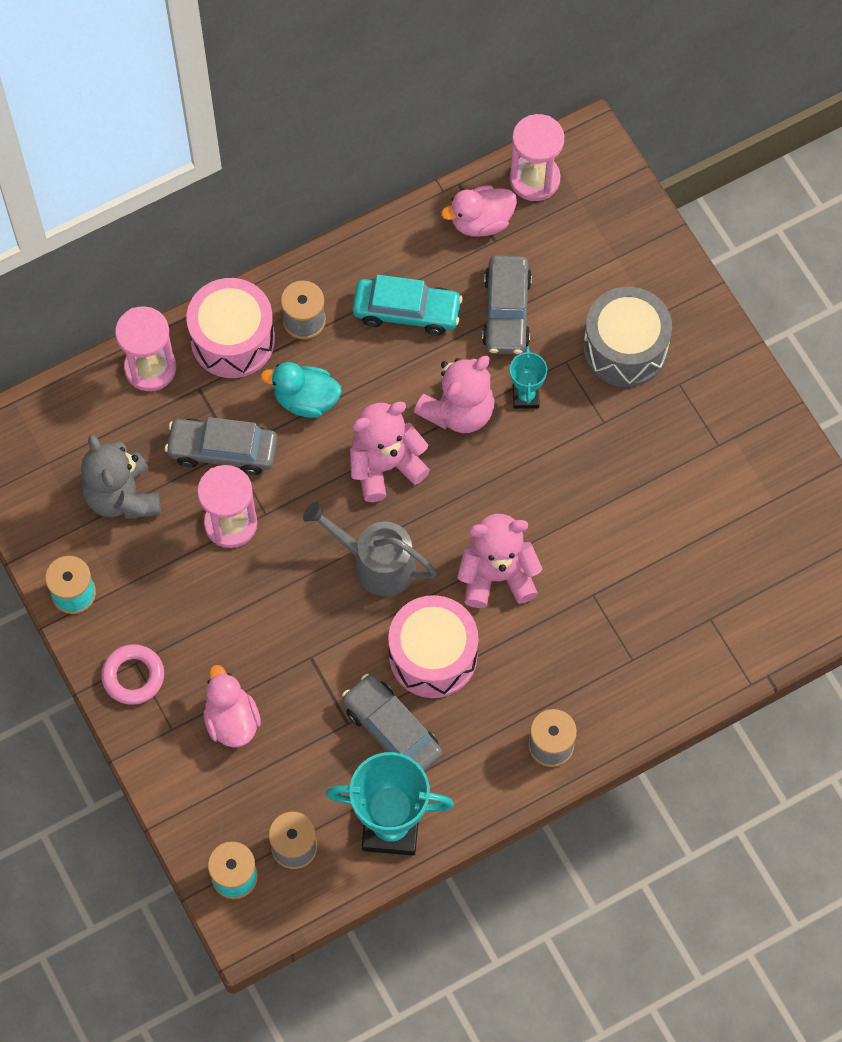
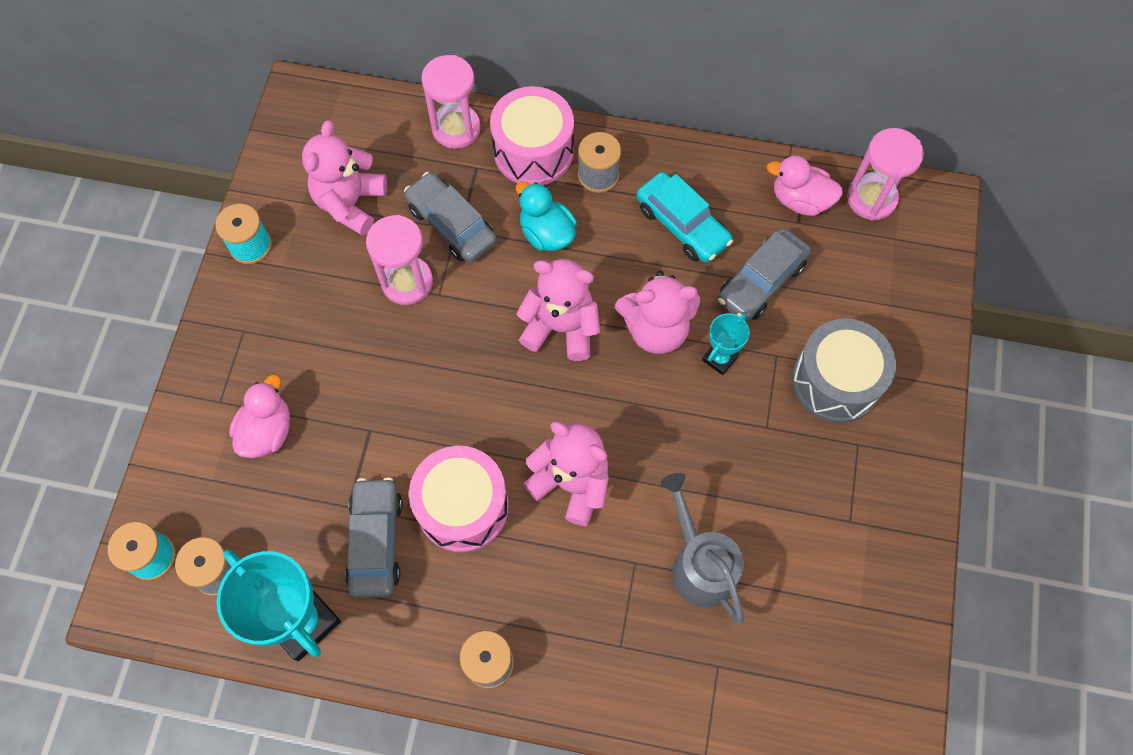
camera: 40 degrees right, 0 degrees up
(122, 496) = (350, 203): grey teddy bear -> pink teddy bear
(133, 676) = (232, 339): pink ring -> none
(376, 563) = (486, 397): grey watering can -> grey watering can (700, 564)

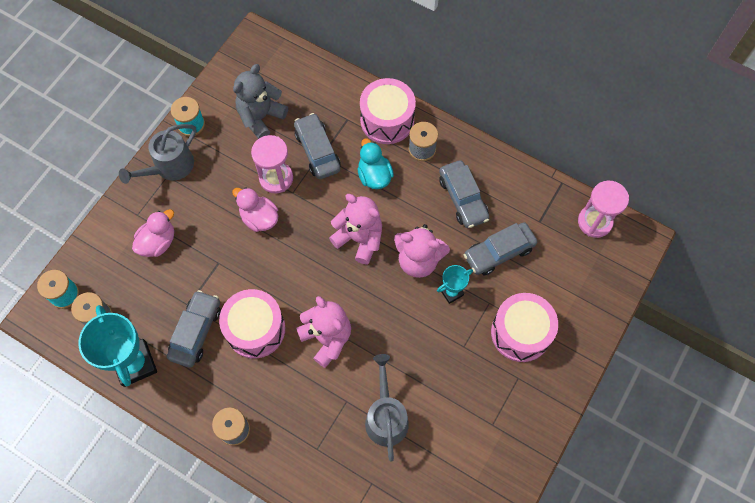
camera: 20 degrees right, 0 degrees up
(242, 316) = (170, 167): none -> grey watering can
(350, 203) = (261, 117): pink teddy bear -> grey teddy bear
(456, 128) = (344, 90): pink hourglass -> none
(682, 225) = (463, 198): turquoise car -> grey car
(800, 200) = (546, 207): pink duck -> pink duck (259, 218)
(835, 381) = (520, 333): grey drum -> pink drum

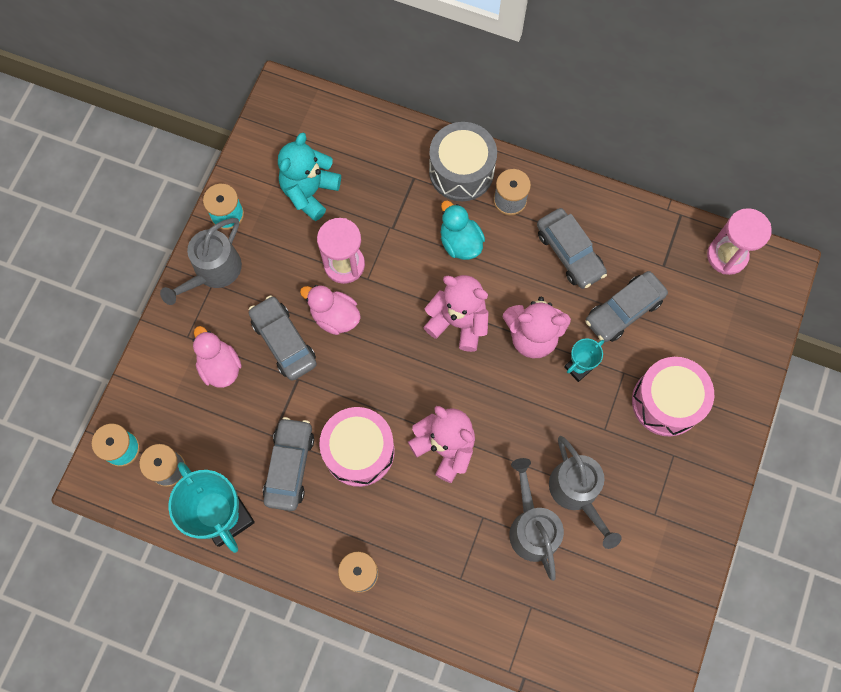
camera: 10 degrees left, 5 degrees up
(158, 242) = (220, 366): pink duck -> pink duck turned 60 degrees counterclockwise
(261, 117) = (310, 192): grey teddy bear -> turquoise teddy bear
(317, 151) = (386, 223): grey car -> grey car (284, 341)
(387, 120) = (461, 171): pink drum -> grey drum
(430, 394) = (577, 492): none -> grey watering can

